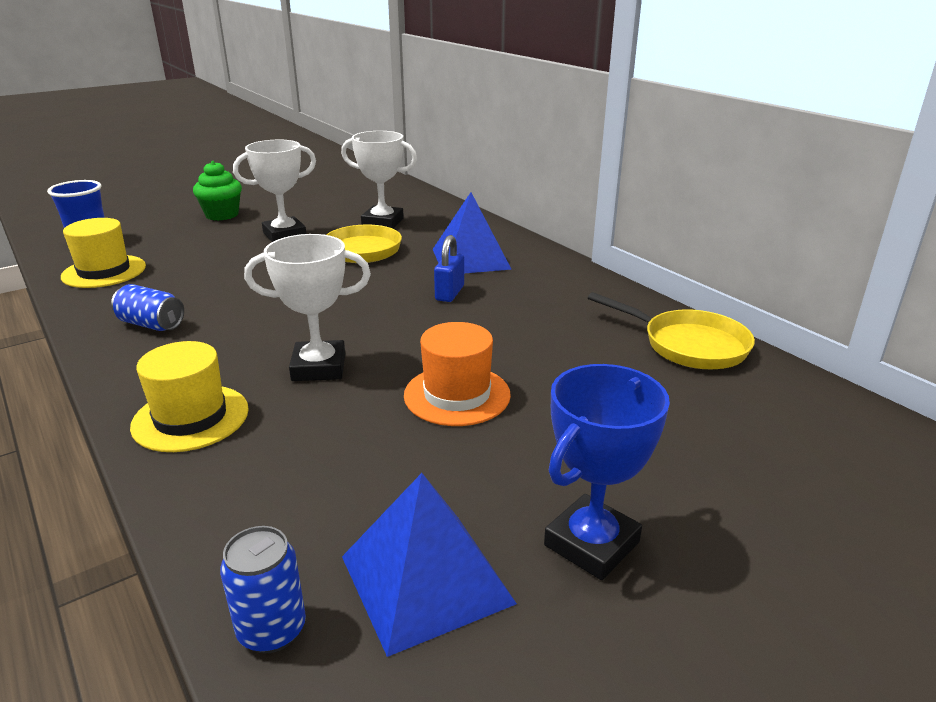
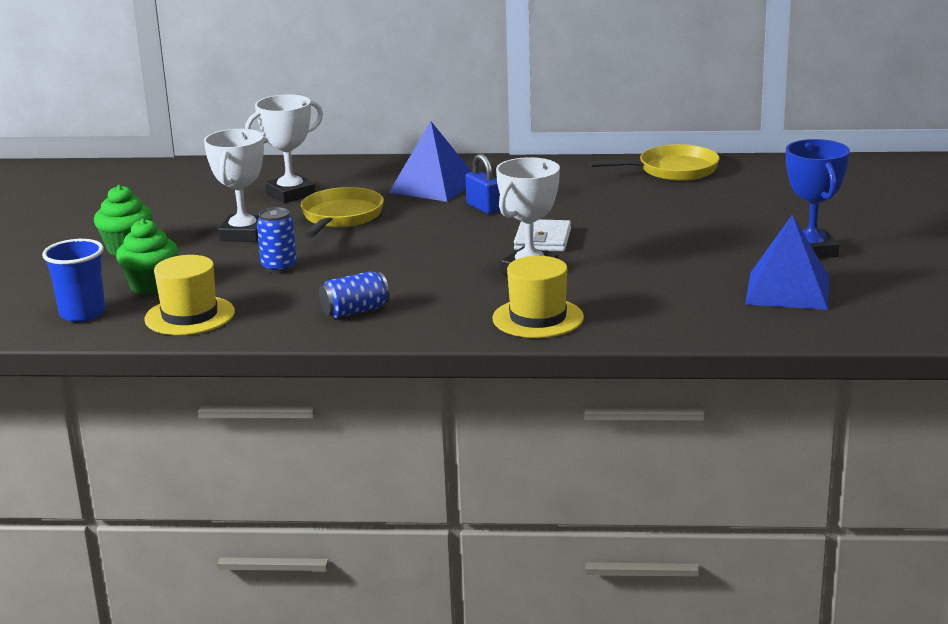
camera: 50 degrees left, 5 degrees down
(157, 242) = (151, 285): none -> green cupcake
(272, 630) = (779, 329): blue can -> blue can (279, 267)
(406, 346) = (542, 240): none -> white wallet
(457, 395) = (631, 242): orange hat -> none

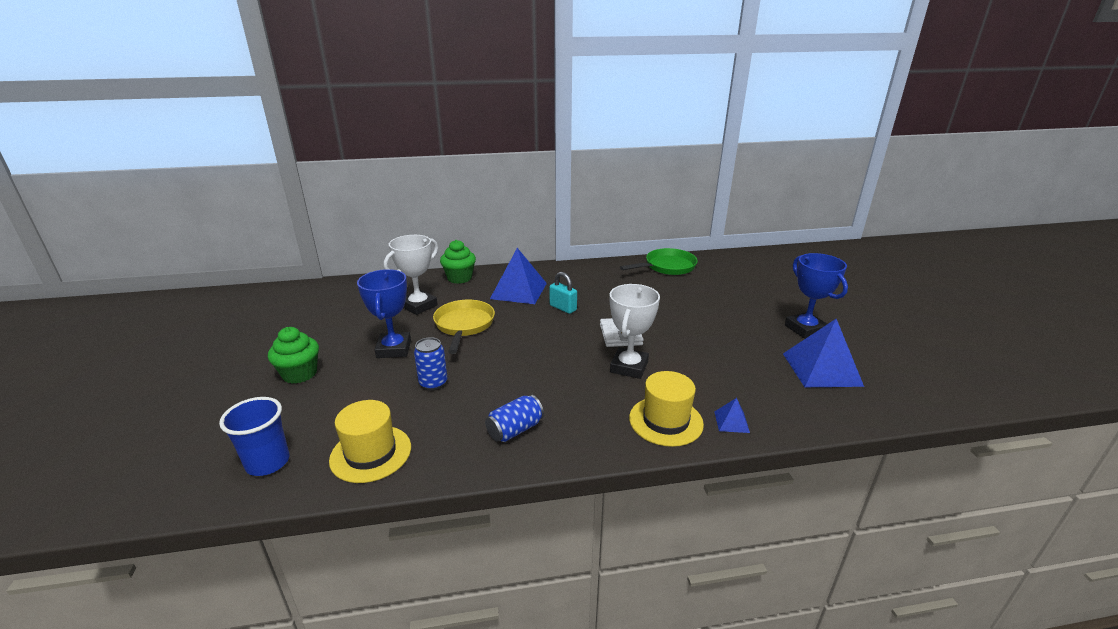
camera: 15 degrees left, 5 degrees up
(151, 285) = (328, 417): green cupcake -> green cupcake (459, 278)
(243, 234) = (394, 349): white trophy -> blue trophy
(483, 208) = (563, 308): blue padlock -> turquoise padlock
(618, 325) = (731, 422): none -> blue pyramid
(673, 170) = (667, 267): yellow pan -> green pan

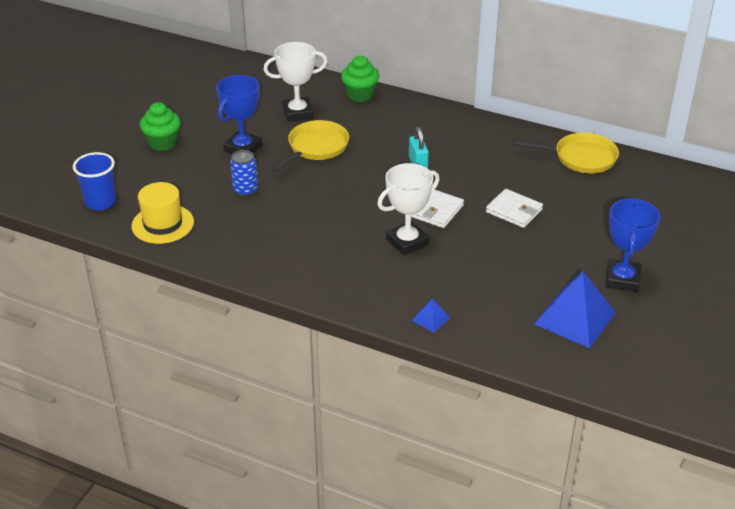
camera: 35 degrees right, 10 degrees up
(515, 430) = (267, 251): blue can -> none
(519, 291) = (398, 130): blue pyramid -> none
(665, 421) = (381, 295): yellow hat -> none
(667, 267) = (580, 158): green pan -> yellow pan
(673, 313) = (514, 211): none -> white wallet

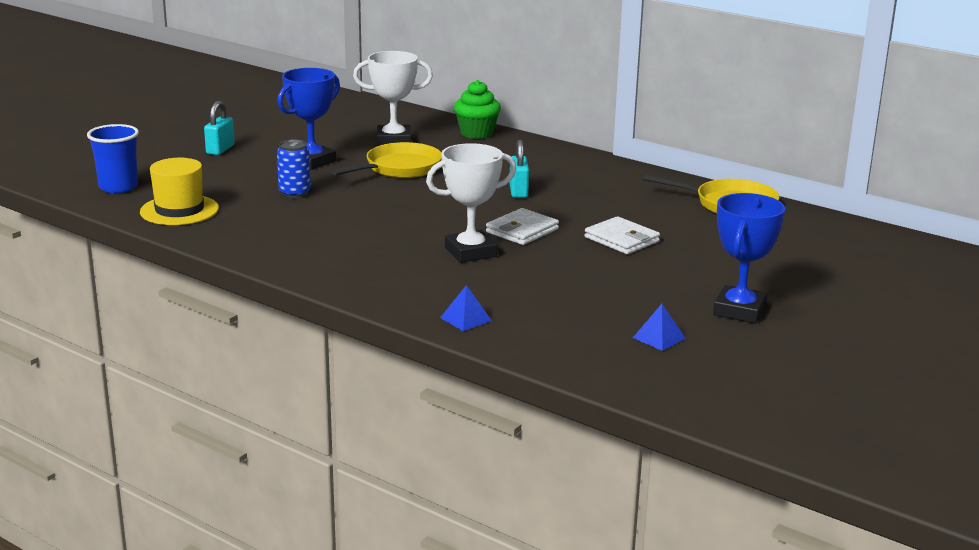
camera: 10 degrees right, 15 degrees down
(162, 143) = (220, 149): green cupcake -> turquoise padlock
(575, 318) = (659, 338): blue pyramid -> blue pyramid, size x0.46

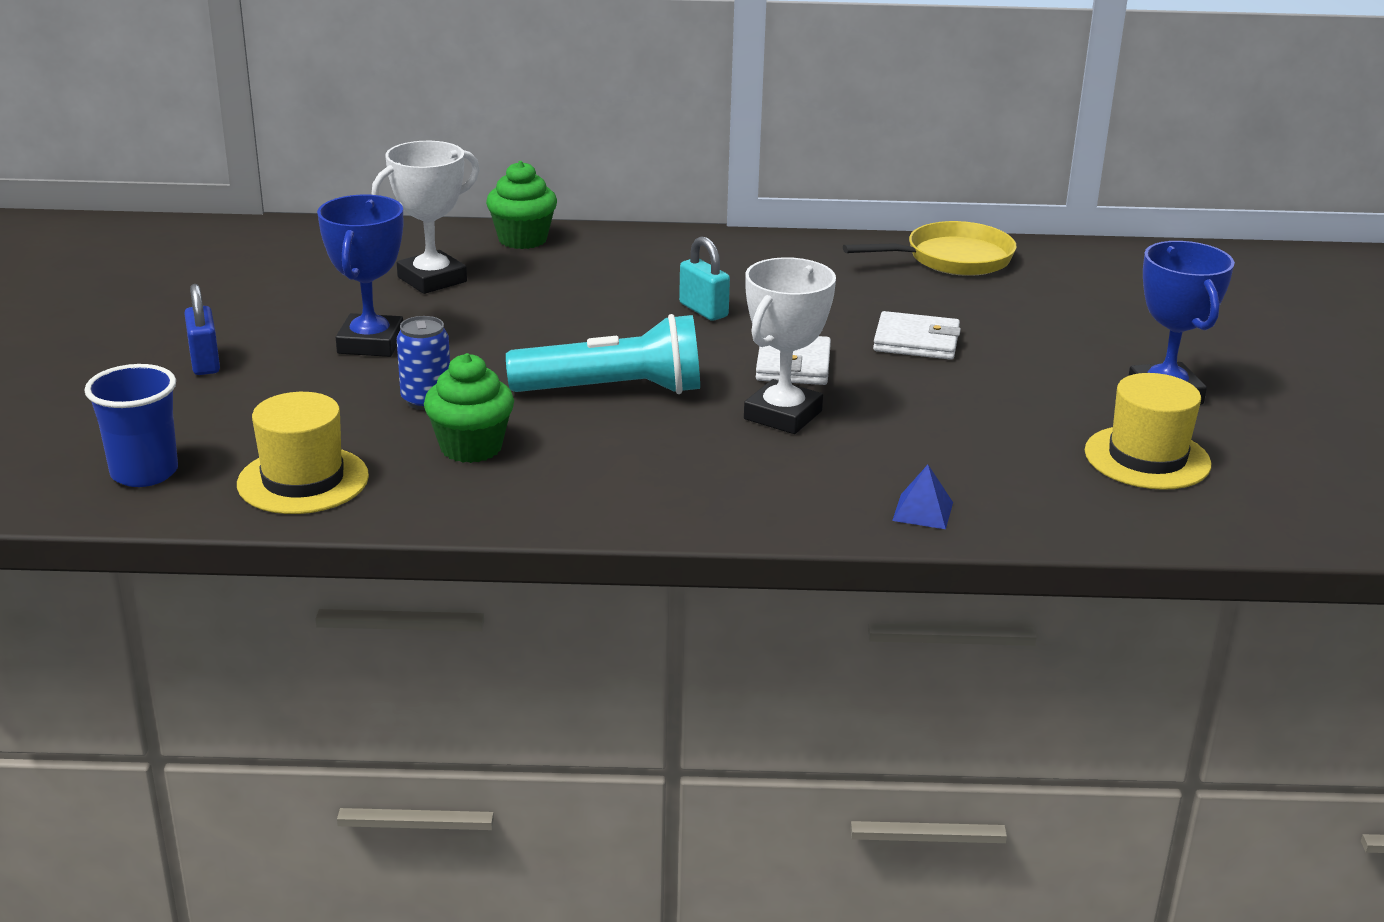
camera: 35 degrees left, 5 degrees up
(220, 149) = (205, 362): turquoise padlock -> blue padlock
(280, 219) = (471, 447): none -> green cupcake
(397, 215) = (613, 391): none -> turquoise flashlight
(399, 168) = (506, 320): yellow pan -> none
(659, 338) = (1147, 458): blue pyramid -> yellow hat

